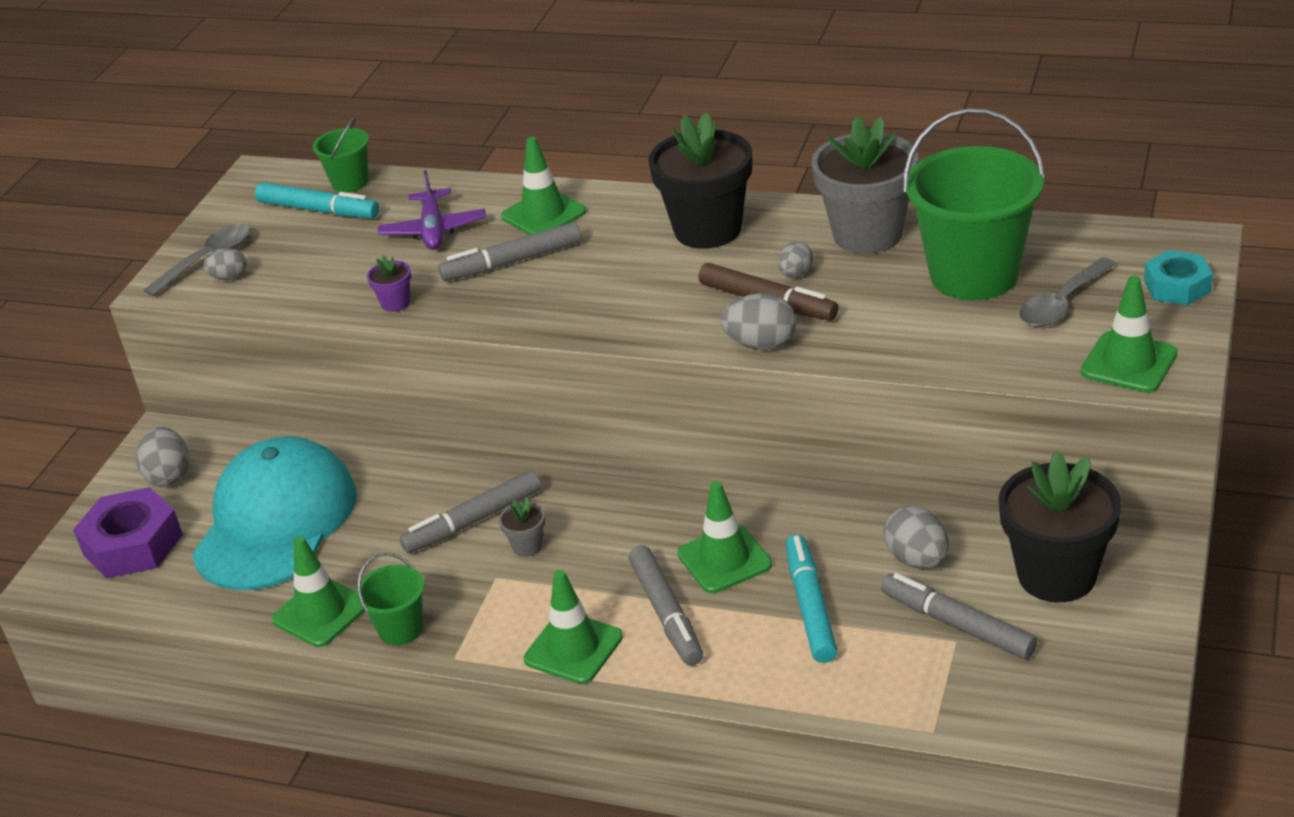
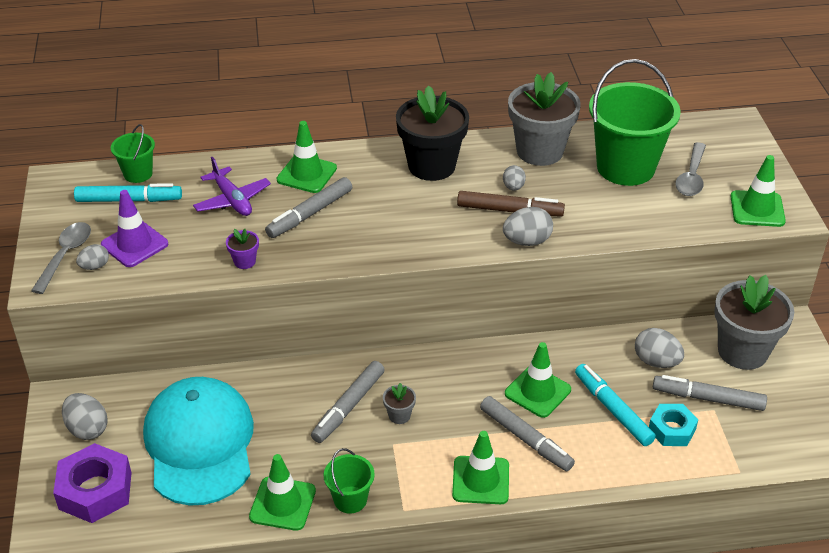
camera: 30 degrees left, 5 degrees up
(288, 261) = (134, 244): none -> purple traffic cone
(1056, 575) = (742, 351): black flower pot -> grey flower pot
(1177, 286) = (748, 154): turquoise nut -> turquoise nut (671, 429)

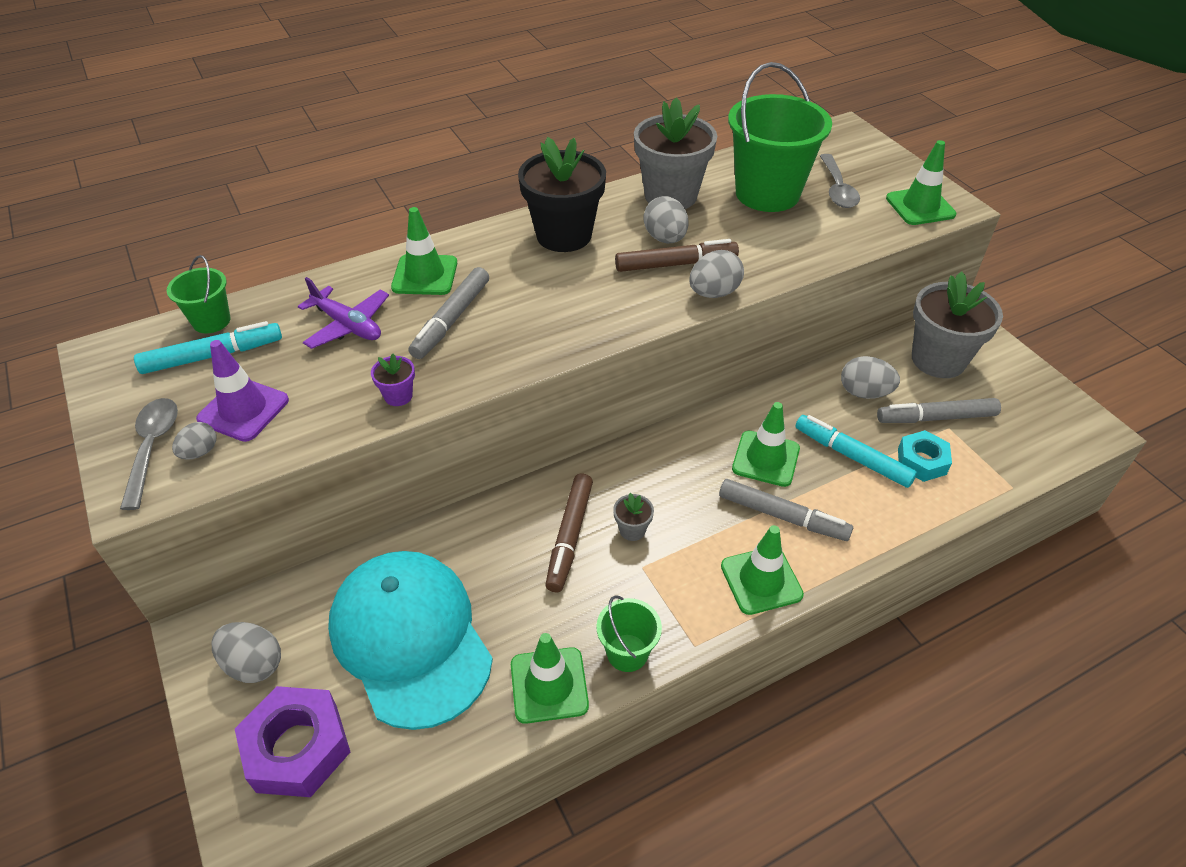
camera: 20 degrees left, 5 degrees up
(348, 407) = (569, 537): grey marker -> brown marker
(513, 187) = (665, 238): grey egg -> grey egg, size x1.61

